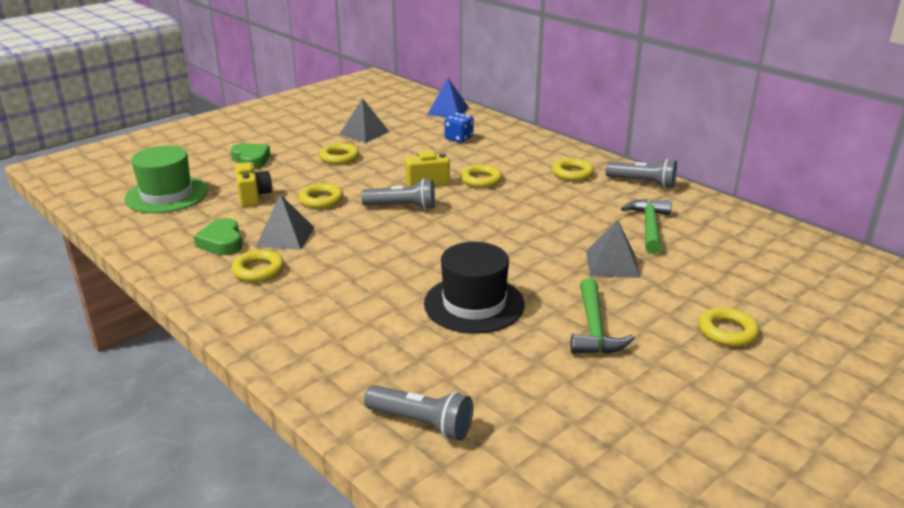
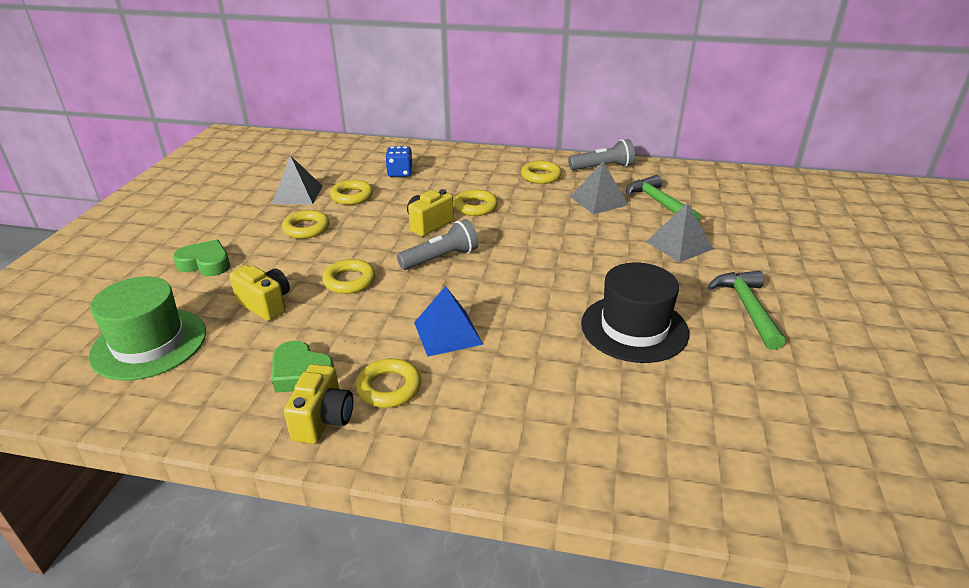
camera: 35 degrees left, 5 degrees up
(200, 272) = (323, 420): none -> yellow camera
(285, 236) = (366, 336): grey pyramid -> grey pyramid (598, 201)
(422, 423) = (759, 469): grey flashlight -> none
(448, 111) = (352, 149): blue pyramid -> blue pyramid (447, 333)
(594, 329) = (747, 308): green hammer -> green hammer turned 150 degrees counterclockwise
(727, 332) = (825, 269): yellow ring -> yellow ring (352, 196)

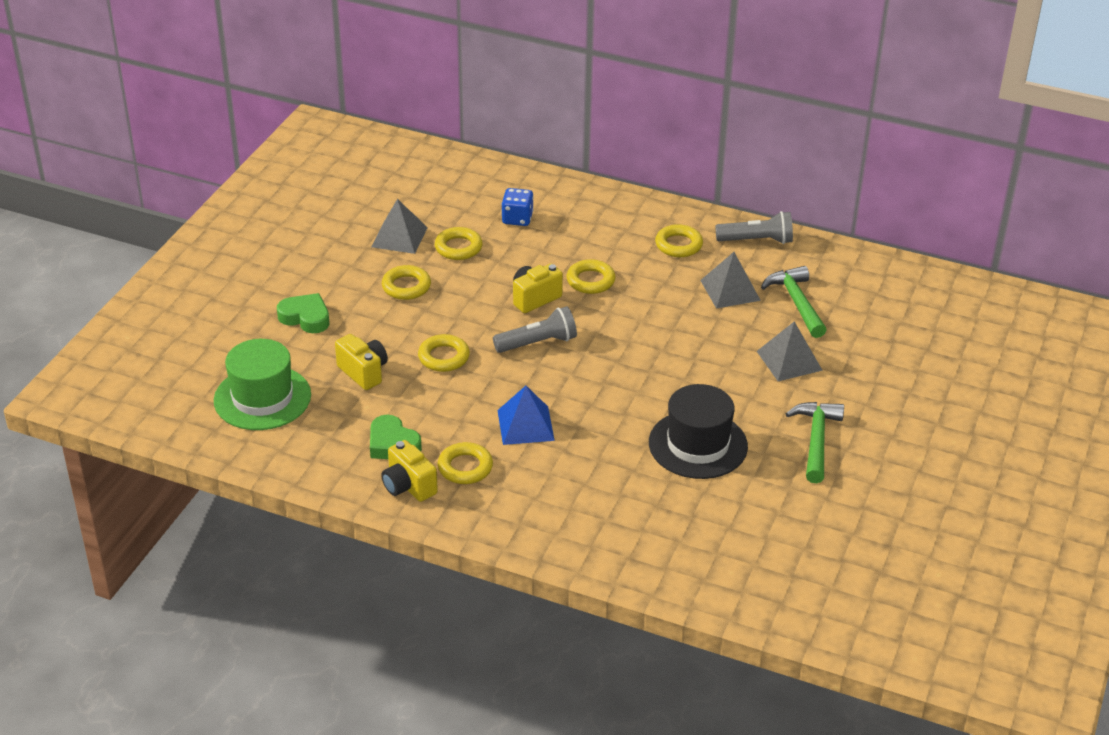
camera: 10 degrees right, 5 degrees up
(323, 420) = (408, 486): yellow camera -> yellow camera turned 120 degrees clockwise

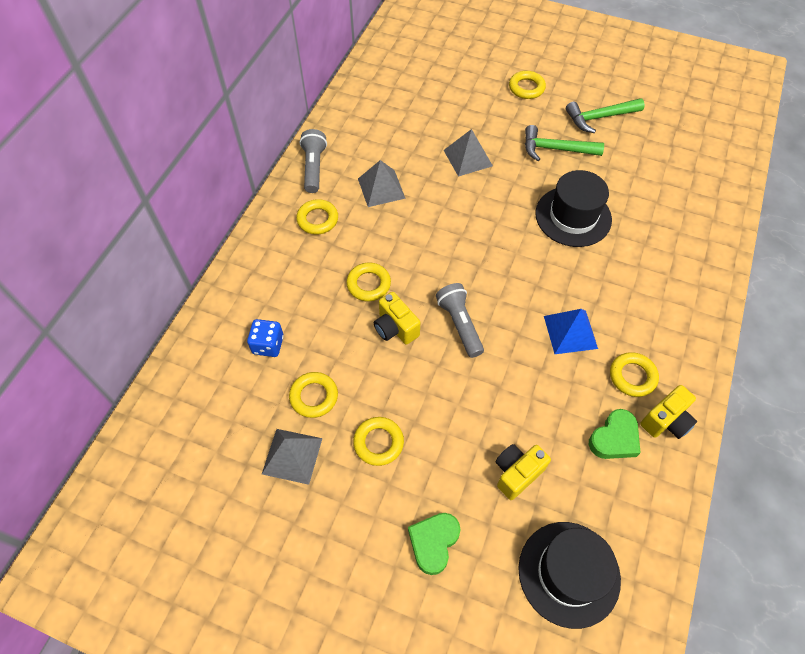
camera: 90 degrees left, 20 degrees up
(262, 398) = (569, 573): green hat -> black hat
(444, 357) = (486, 401): yellow ring -> yellow ring (526, 88)
(796, 302) = (396, 149): green hammer -> green hammer (599, 117)

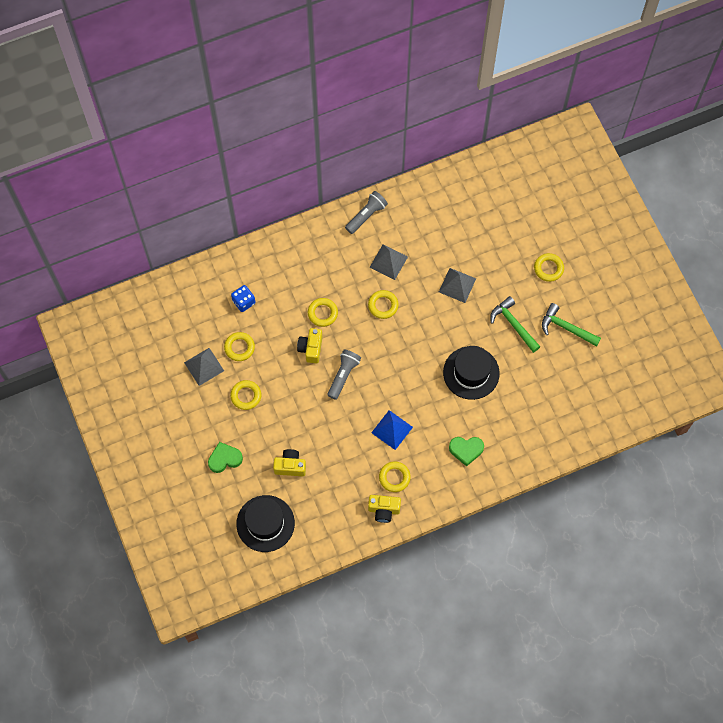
camera: 45 degrees right, 10 degrees up
(317, 219) = (335, 251): yellow ring -> yellow ring (383, 305)
(614, 438) = (351, 494): green heart -> green heart (466, 450)

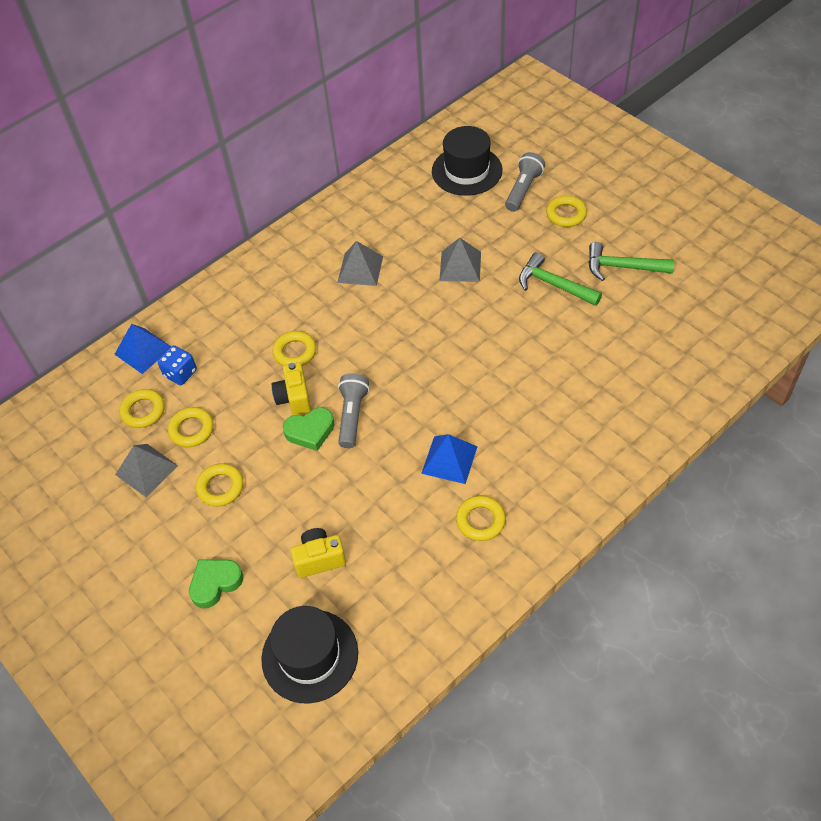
camera: 15 degrees left, 15 degrees down
(224, 274) = (143, 350): none -> blue pyramid
(366, 215) = (311, 231): grey flashlight -> grey flashlight (523, 189)
(383, 305) = (373, 318): yellow ring -> yellow ring (143, 411)
(384, 510) = (484, 571): yellow camera -> none
(466, 450) = (565, 450): green heart -> green heart (310, 431)
(471, 373) = (526, 355): black hat -> black hat (467, 171)

